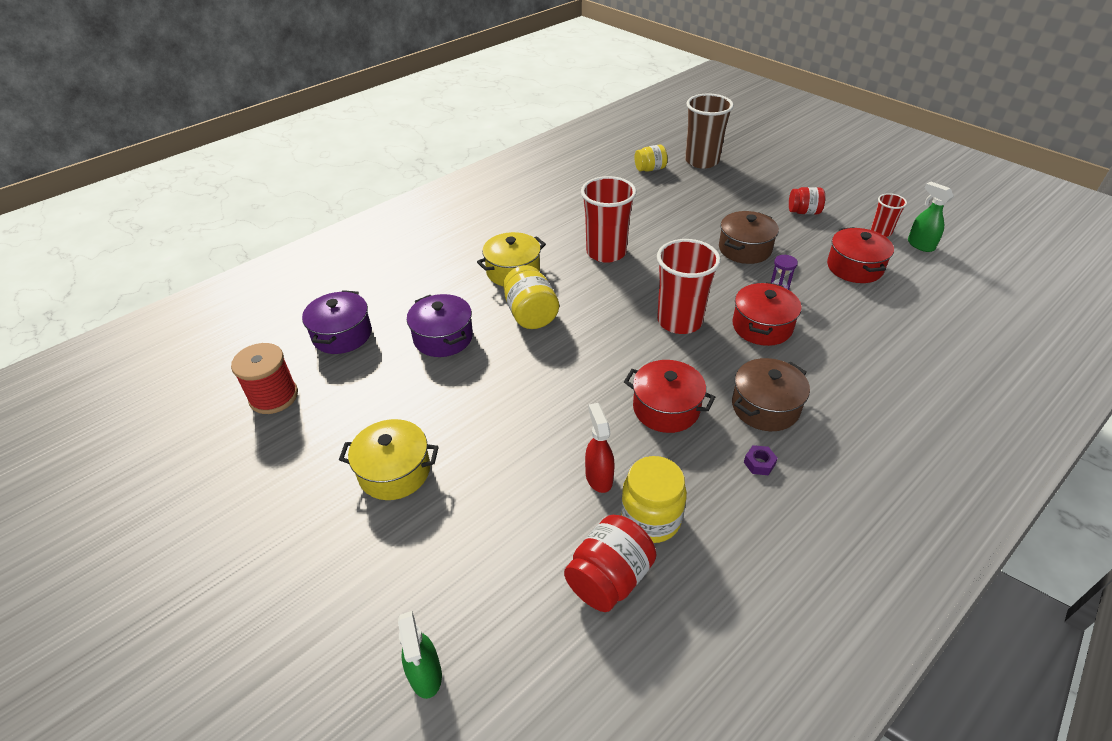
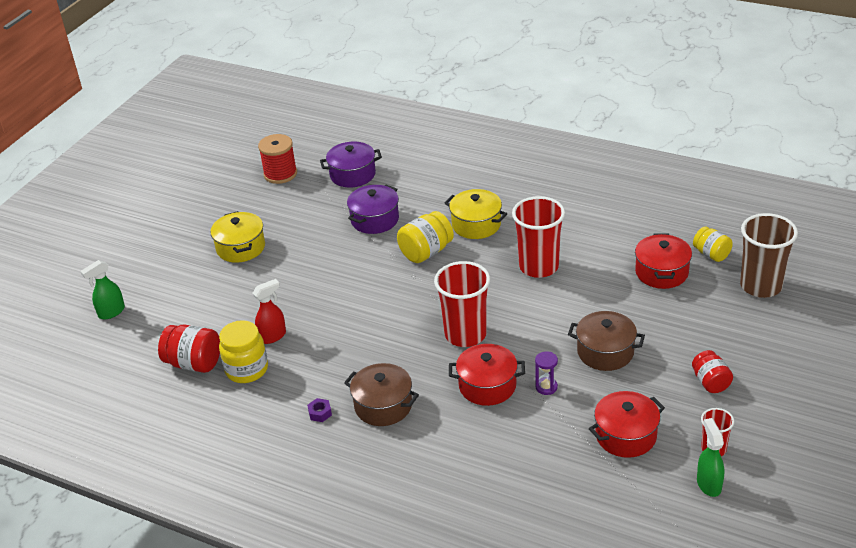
camera: 70 degrees right, 5 degrees down
(666, 408) = (355, 352): red pot -> red pot (661, 272)
(920, 245) = (708, 484): green spray bottle -> green spray bottle turned 45 degrees counterclockwise

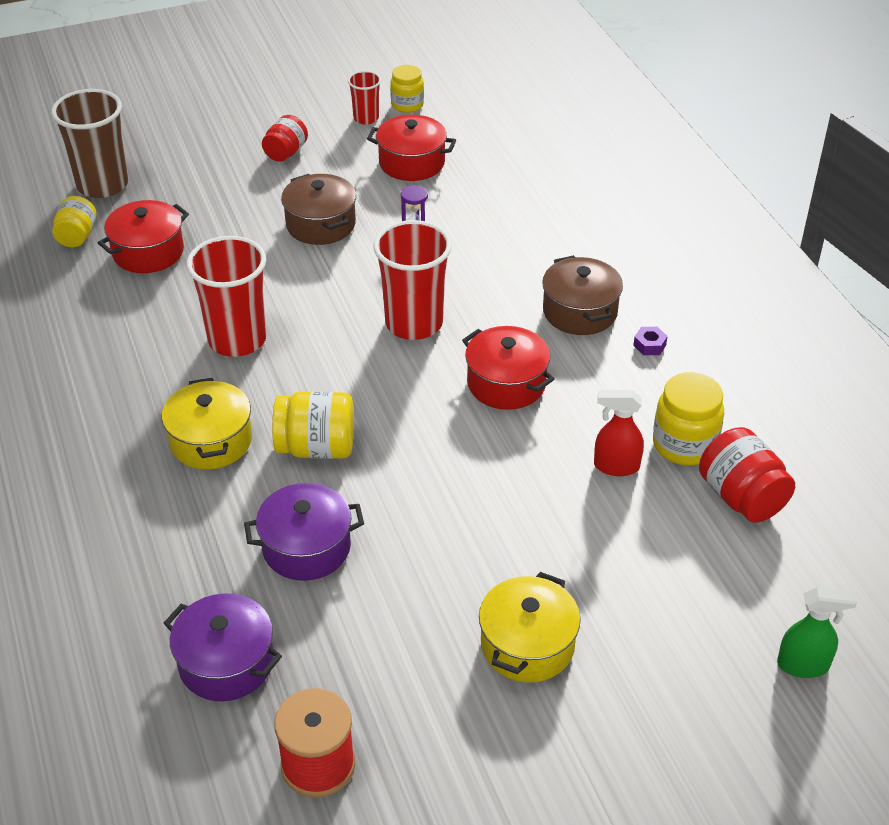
camera: 140 degrees left, 5 degrees up
(487, 385) = (462, 266): red pot -> red pot (506, 383)
(708, 484) = (407, 105): green spray bottle -> yellow jar

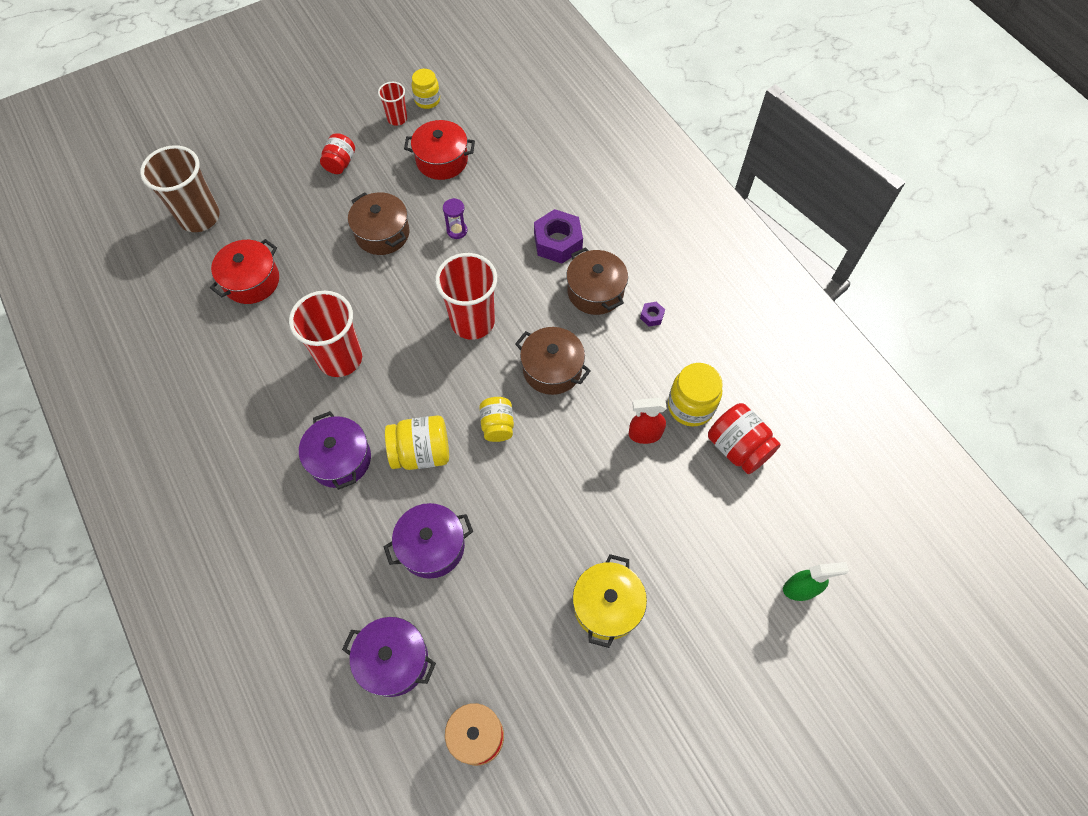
camera: 10 degrees left, 20 degrees up
(77, 236) = (191, 273): yellow jar -> yellow jar (497, 425)
(211, 441) = (340, 459): yellow pot -> purple pot
(506, 383) = (552, 369): red pot -> brown pot
(541, 257) = (558, 242): none -> purple nut

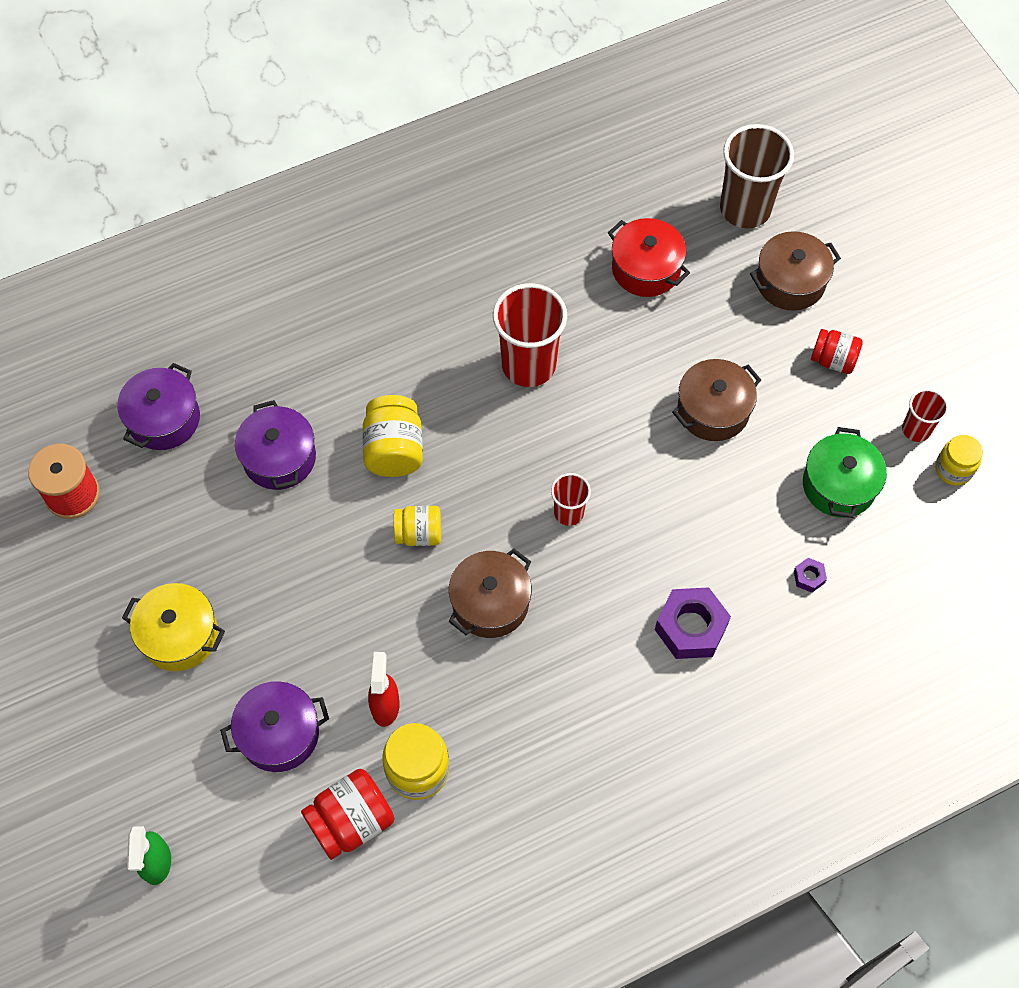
camera: 95 degrees right, 0 degrees up
(340, 459) = (397, 367): purple pot -> purple pot (279, 734)
(442, 160) = (839, 485): red pot -> green pot
(457, 230) = (714, 500): purple hourglass -> none
(472, 322) = (568, 513): red cup -> red cup, size x0.52
(595, 291) = (605, 669): brown pot -> brown pot (790, 282)
(652, 316) = (560, 739): purple nut -> purple nut (808, 577)

